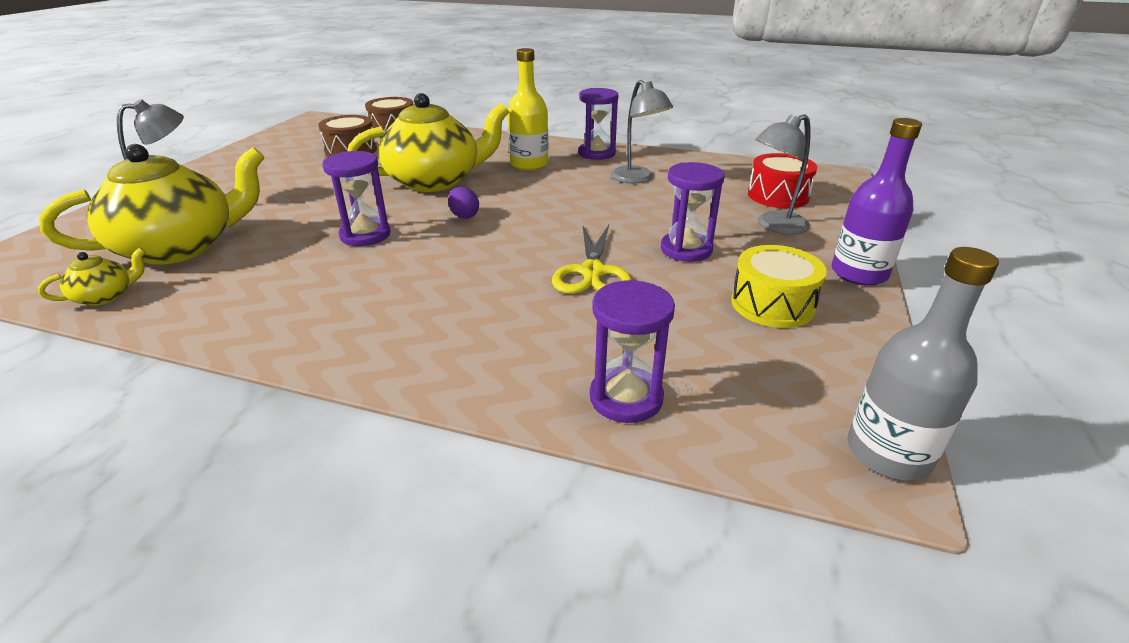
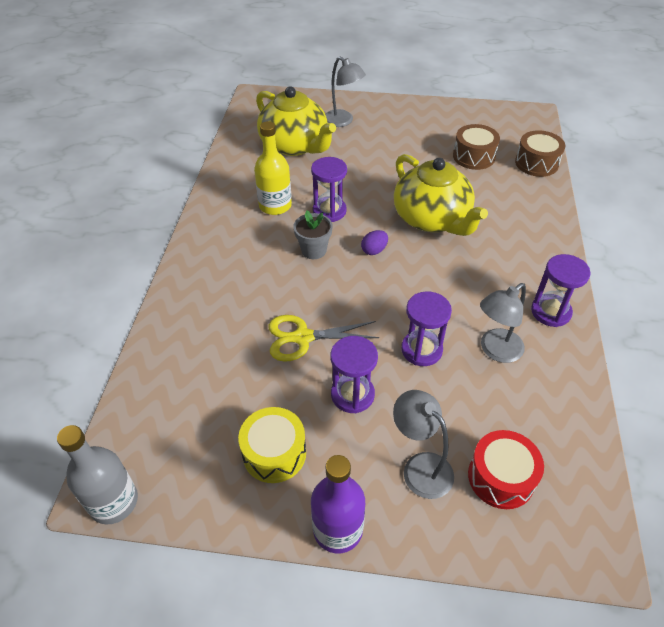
camera: 80 degrees right, 15 degrees up
(105, 296) = (240, 145): yellow teapot -> none
(436, 252) = (314, 250): none -> grey flower pot
(529, 164) = (495, 267): yellow bottle -> yellow bottle (275, 206)
(626, 398) = (163, 369): purple hourglass -> purple hourglass (421, 350)

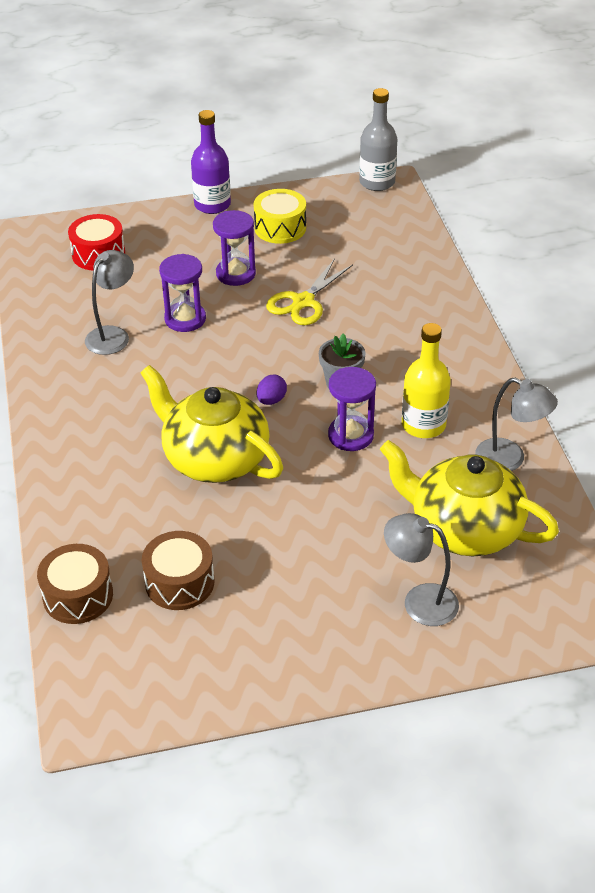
camera: 160 degrees right, 5 degrees down
(302, 337) = (303, 302): yellow scissors -> yellow scissors turned 150 degrees clockwise
(420, 467) = (163, 246): grey lamp -> grey lamp (509, 459)
(550, 312) = (57, 383): purple hourglass -> none

